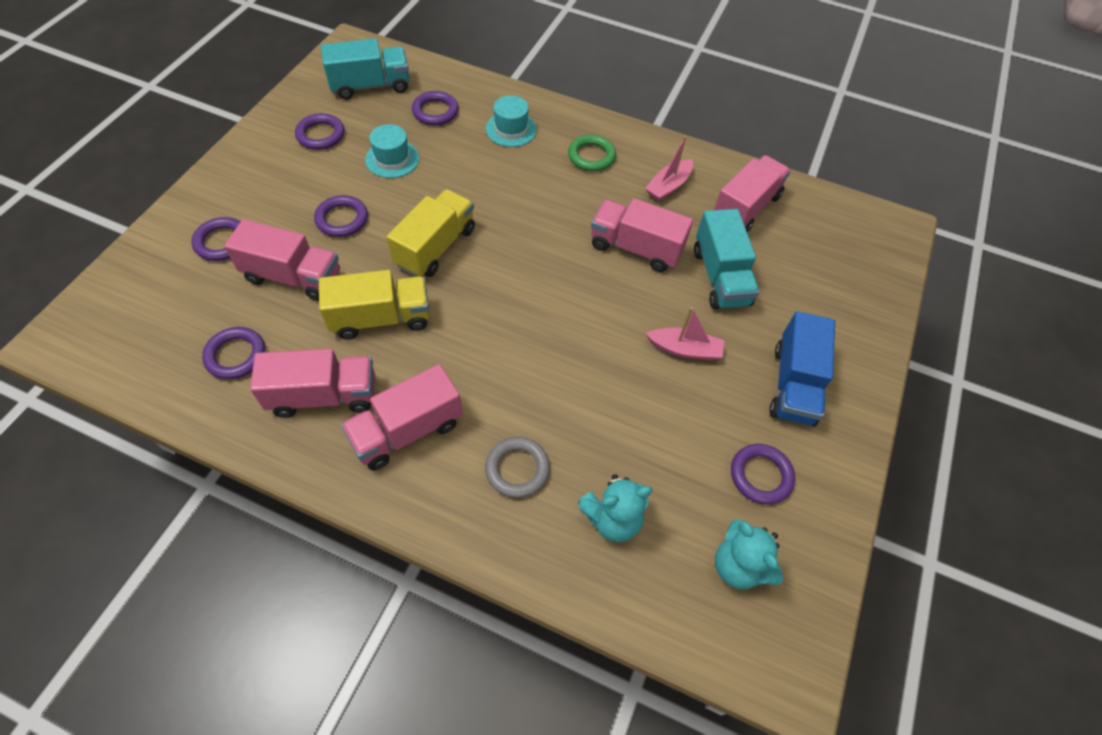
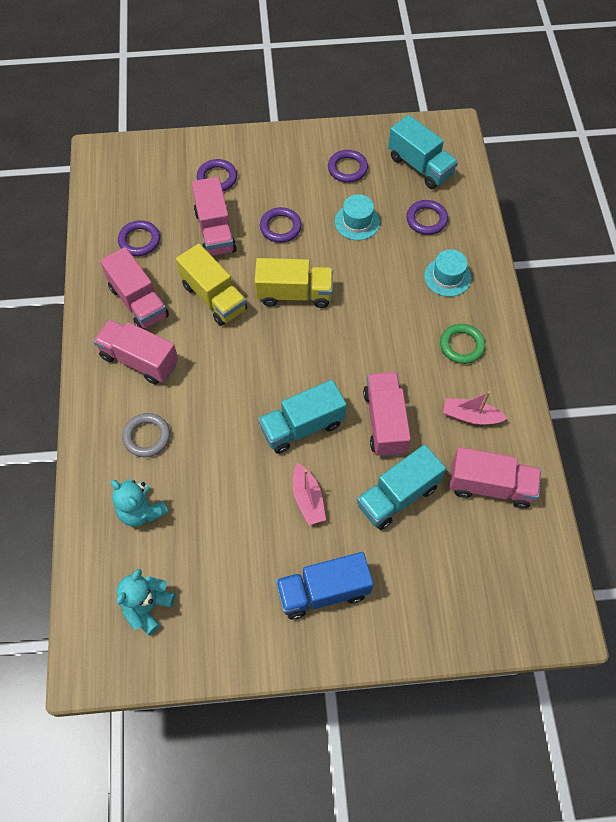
camera: 65 degrees right, 5 degrees up
(599, 315) = (302, 426): none -> turquoise truck
(760, 476) = (226, 596): purple ring -> none

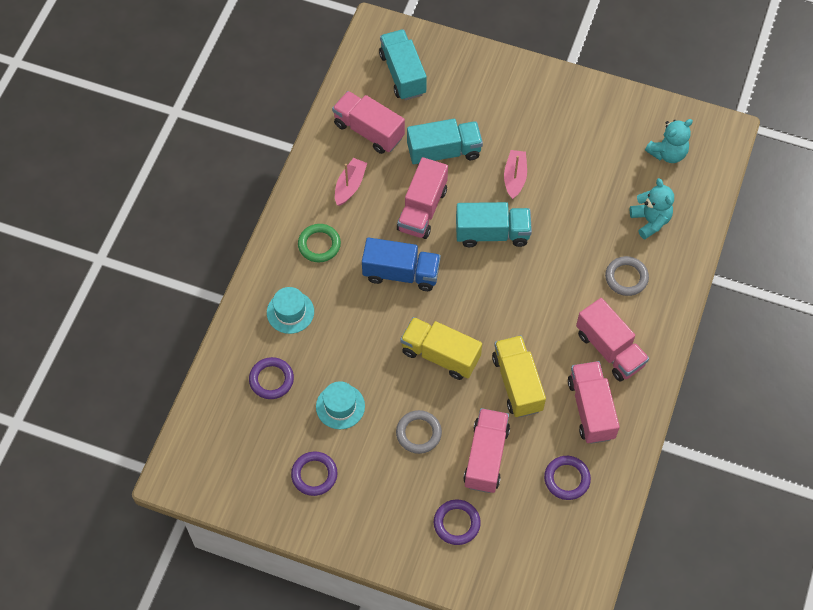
camera: 155 degrees left, 0 degrees up
(280, 227) = (418, 433): purple ring -> grey ring
(323, 591) = (534, 113): blue truck -> blue truck (401, 273)
(420, 166) = (238, 444): turquoise truck -> turquoise truck (403, 74)
(471, 416) = (350, 185): pink boat -> pink boat turned 105 degrees counterclockwise

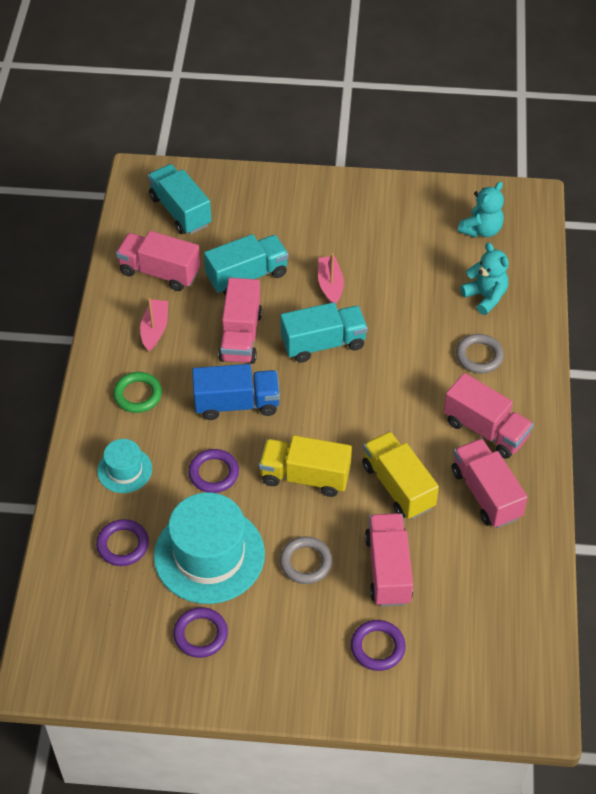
camera: 15 degrees left, 10 degrees down
(340, 406) = (209, 555): turquoise hat -> turquoise hat, size x1.94
(567, 479) = (483, 571): purple ring -> purple ring (213, 473)

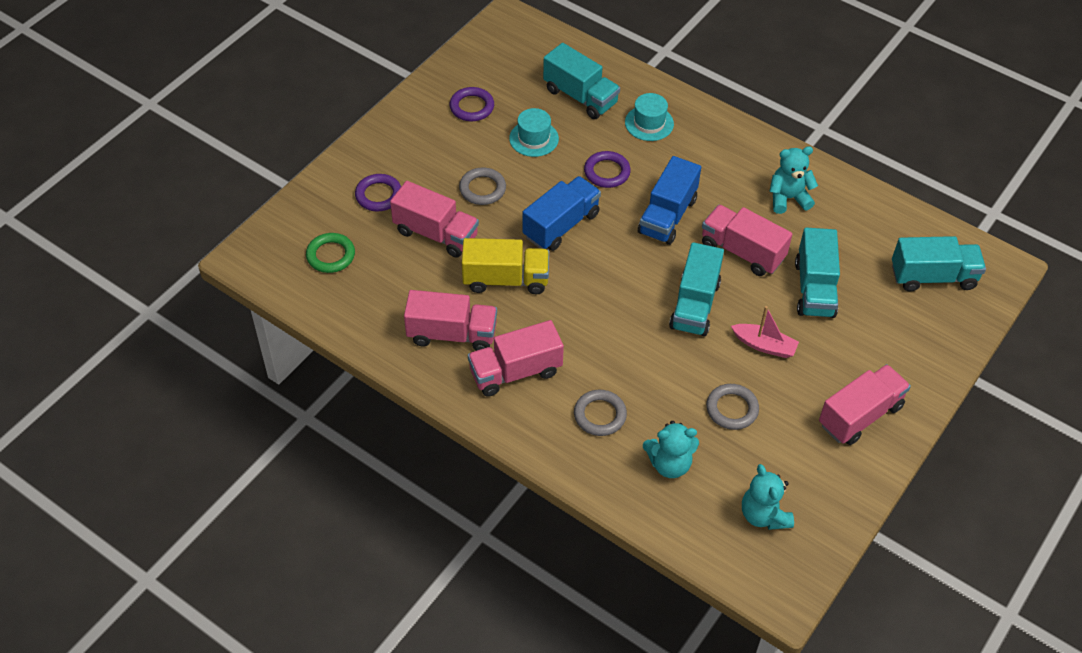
camera: 120 degrees right, 0 degrees up
(123, 545) = (580, 96): purple ring -> turquoise truck
(138, 395) = (721, 159): green ring -> green ring (331, 255)
(155, 329) = (788, 198): pink boat -> turquoise teddy bear
(160, 272) = (857, 229): pink truck -> pink truck (860, 415)
(209, 555) = (534, 138): turquoise hat -> turquoise hat, size x0.52
(305, 476) = (561, 225): yellow truck -> blue truck
(406, 281) = (732, 409): none -> grey ring

